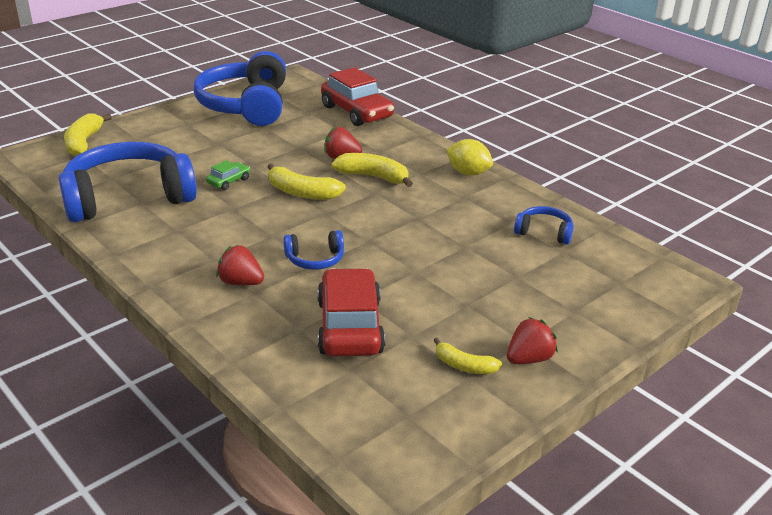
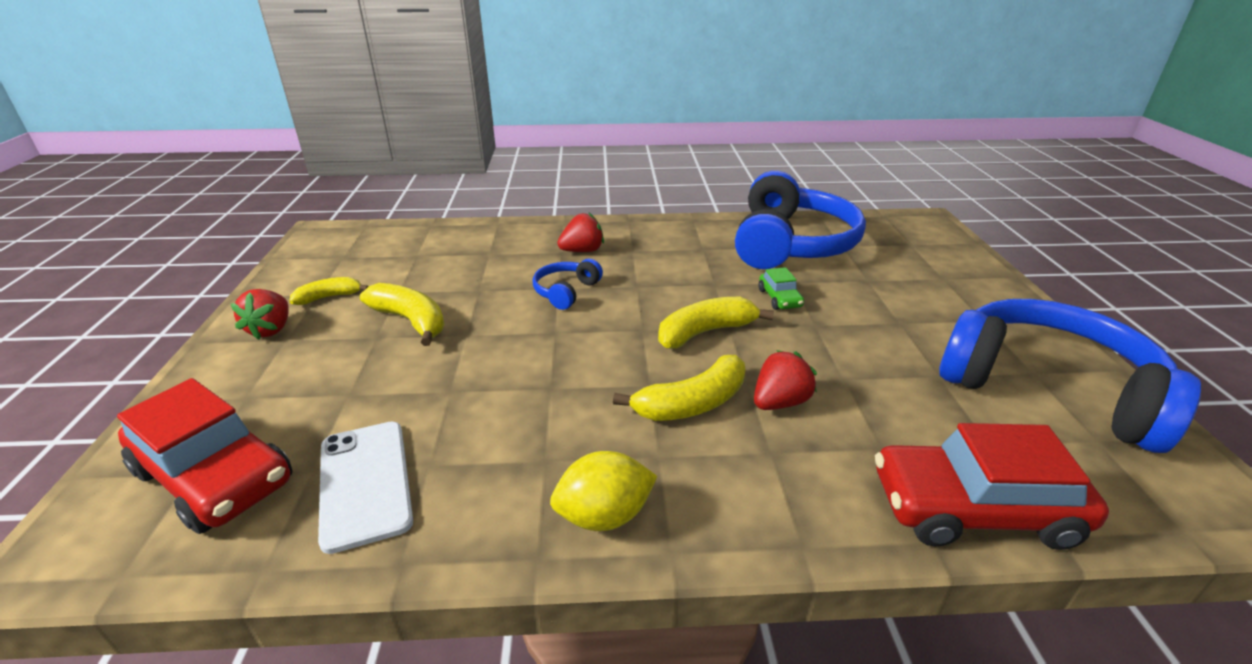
camera: 130 degrees right, 0 degrees up
(84, 143) = (947, 250): yellow banana -> yellow banana (411, 321)
(349, 326) = (456, 272): red car -> red car (215, 476)
(544, 232) = (365, 483): blue headphones -> white phone

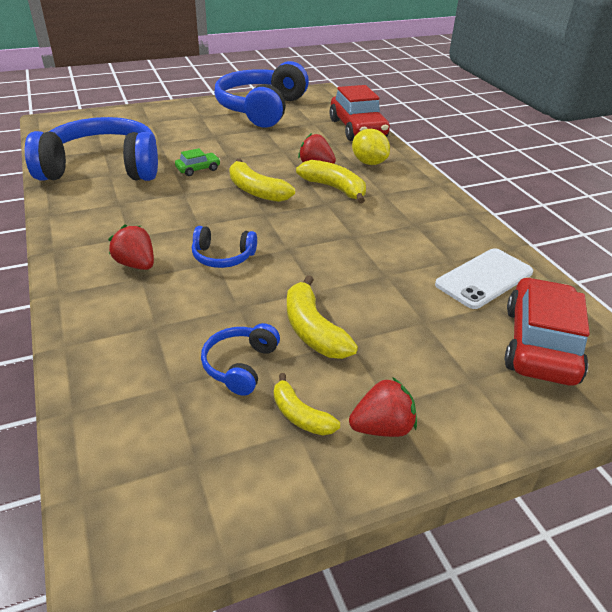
camera: 110 degrees left, 5 degrees up
(407, 281) = (240, 365): none -> blue headphones
(411, 321) = (313, 330): yellow banana -> yellow banana turned 45 degrees counterclockwise
(604, 516) = (434, 201): yellow lemon -> yellow lemon (369, 163)

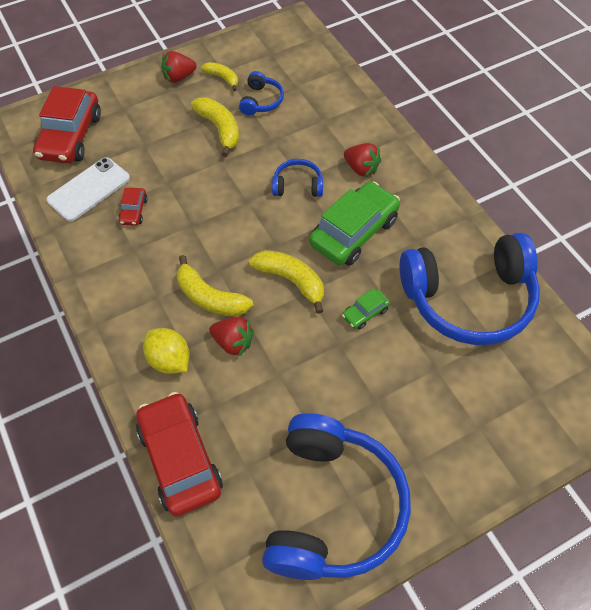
camera: 175 degrees right, 20 degrees up
(178, 214) = (354, 232): none -> green car
(421, 253) = (134, 211): none -> red car

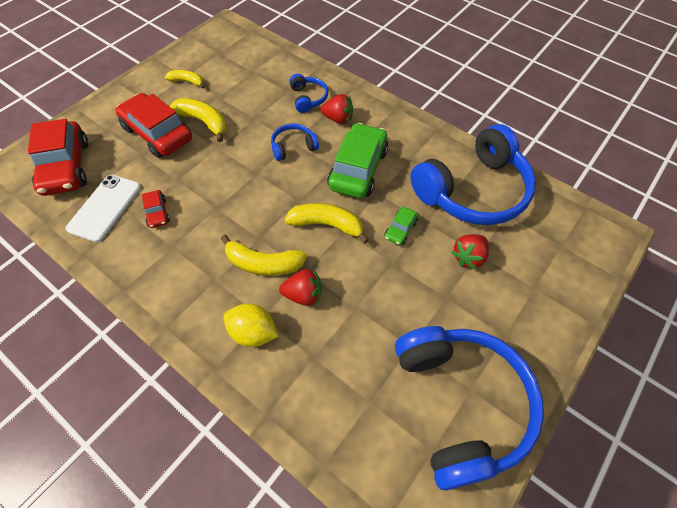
camera: 25 degrees left, 0 degrees up
(179, 77) = (147, 91): red strawberry -> red strawberry (468, 257)
(180, 459) = (306, 420): red car -> red car (157, 133)
(261, 101) = (229, 90): blue headphones -> blue headphones (308, 98)

